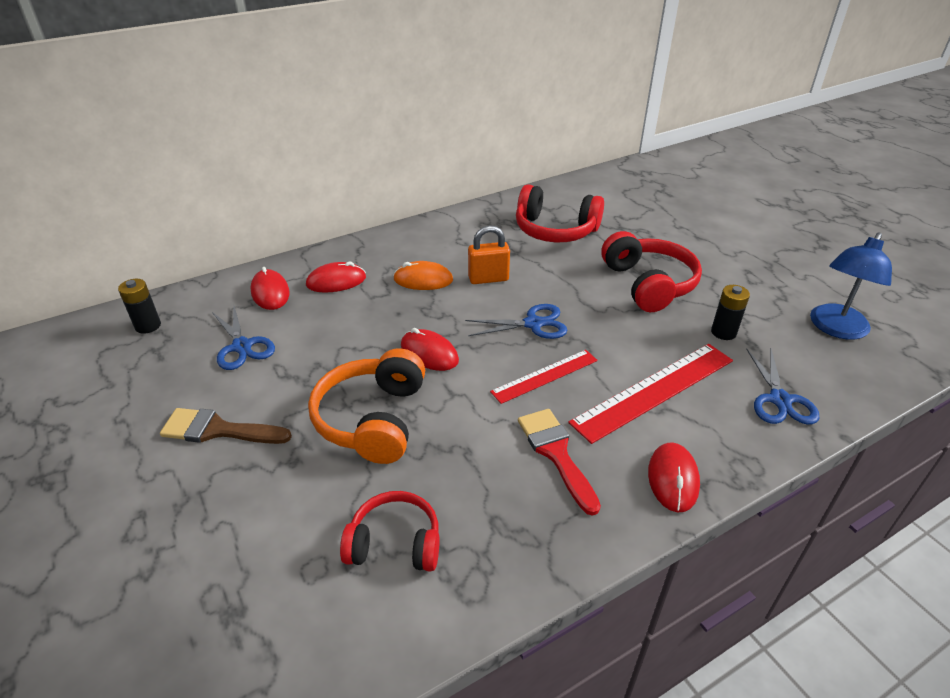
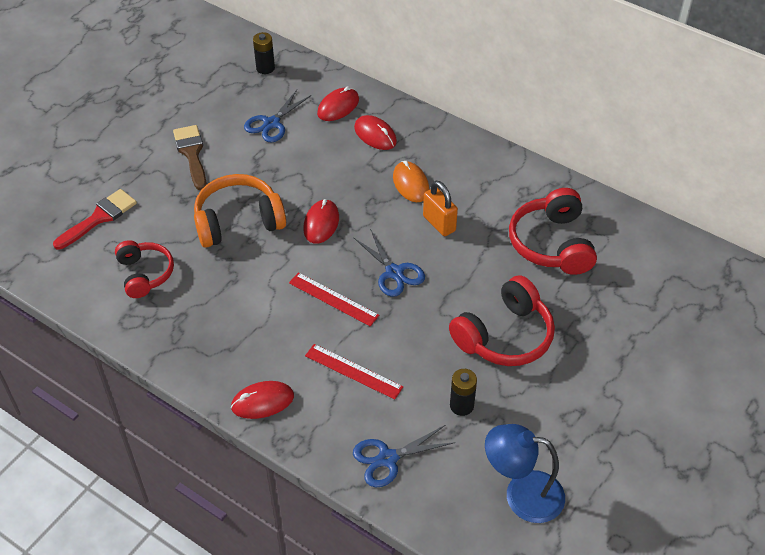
camera: 65 degrees right, 10 degrees up
(556, 453) = (255, 329): red brush -> red brush (99, 217)
(654, 390) = (353, 371): red ruler -> red ruler, size x0.61

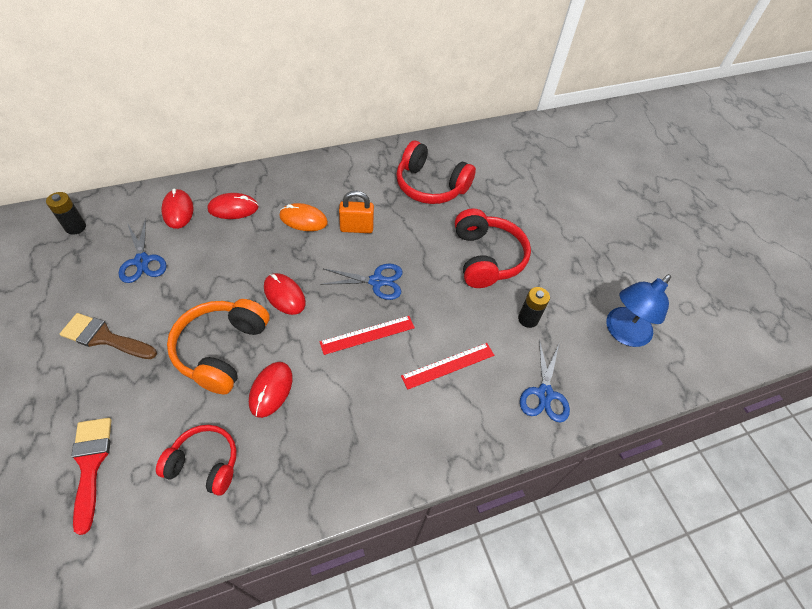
camera: 60 degrees left, 5 degrees up
(262, 402) = (429, 450): red mouse -> red mouse (271, 390)

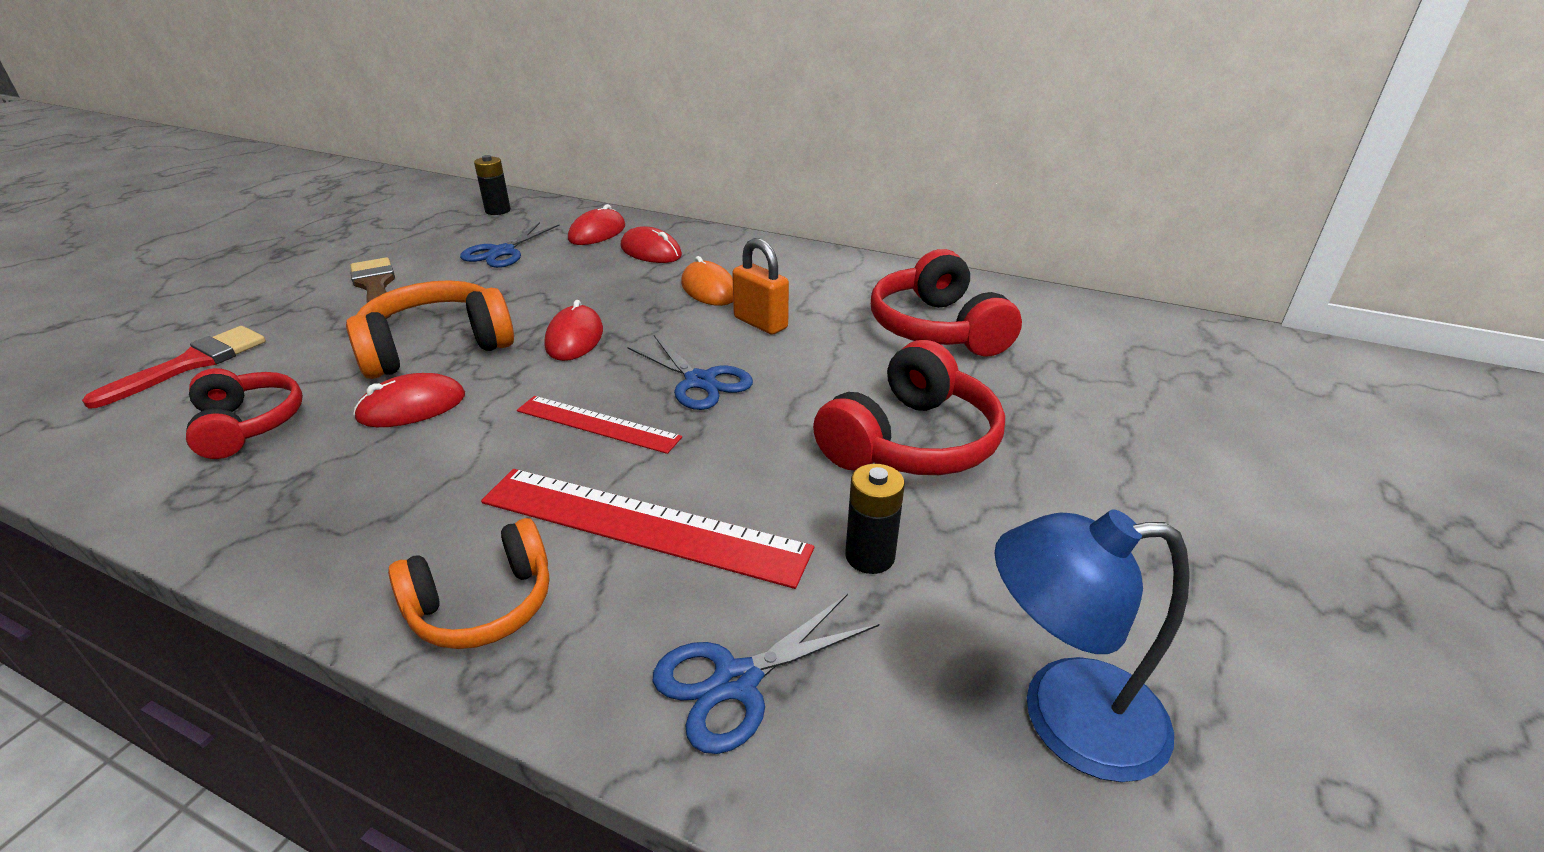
camera: 50 degrees right, 20 degrees down
(442, 439) = (483, 604): none -> orange headphones
(448, 365) = (642, 524): red ruler -> red ruler, size x1.64

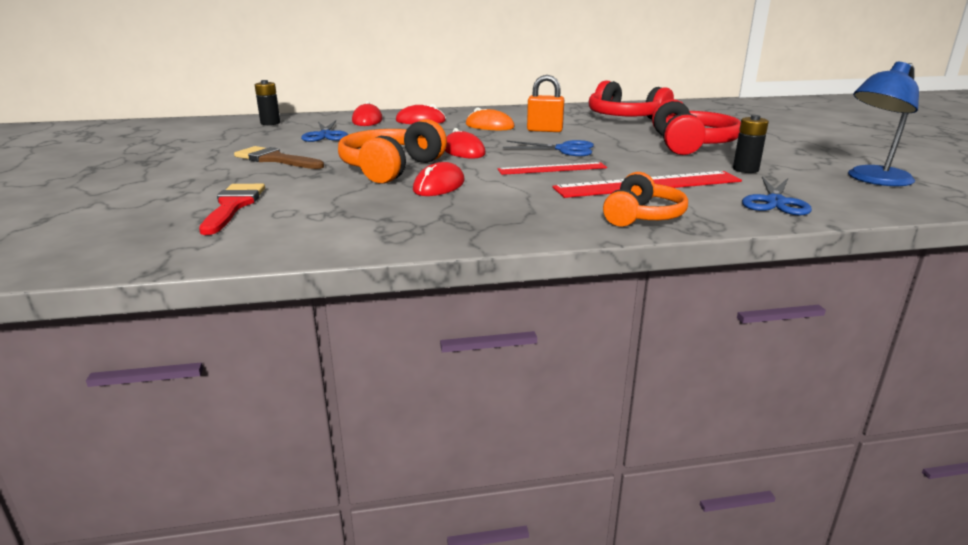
camera: 35 degrees left, 10 degrees down
(247, 425) = (354, 212): red headphones -> none

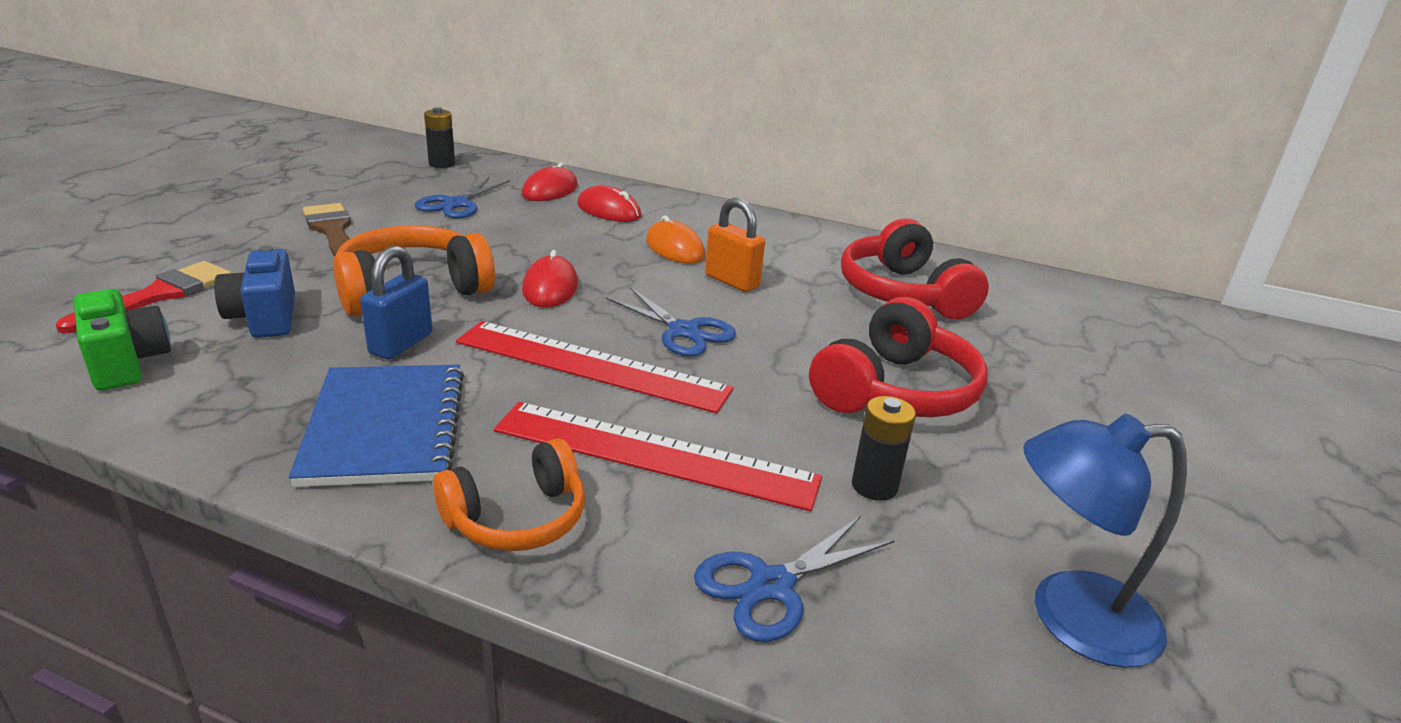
camera: 30 degrees right, 5 degrees up
(294, 232) = (127, 363): none -> green camera
(331, 197) = (264, 317): none -> blue camera
(439, 186) = (401, 344): red mouse -> blue padlock
(509, 211) = (384, 427): none -> blue notebook
(552, 168) = (591, 365): red ruler -> red ruler, size x1.64

